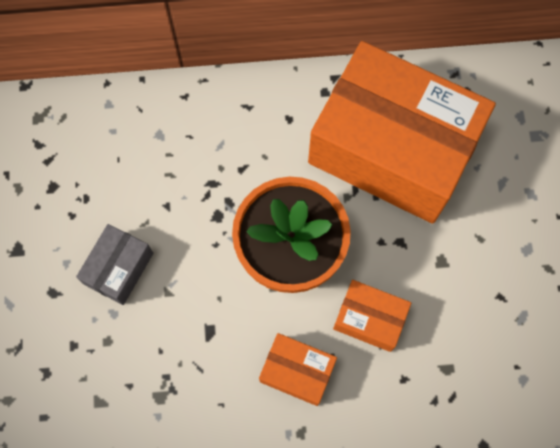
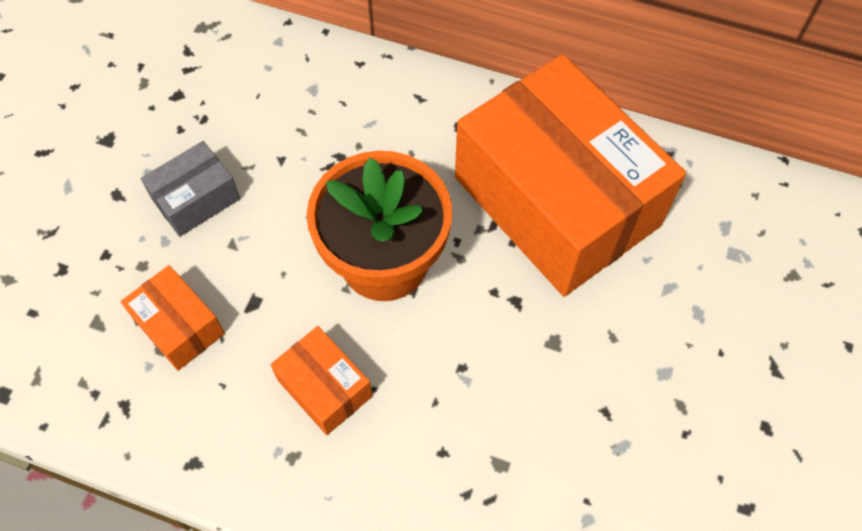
camera: 25 degrees right, 10 degrees down
(369, 319) = (437, 368): orange box -> orange box (179, 326)

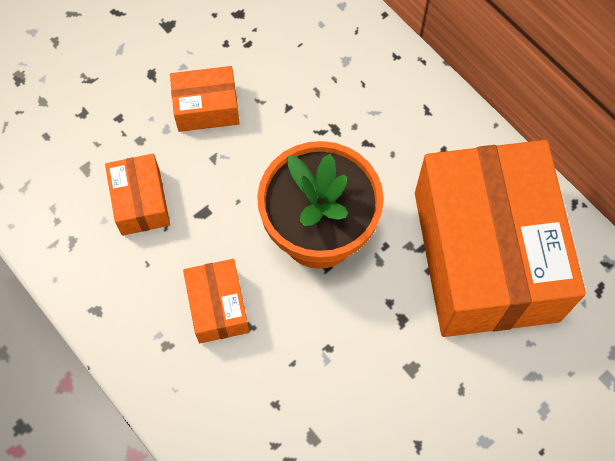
camera: 30 degrees right, 5 degrees up
(196, 199) = (206, 108): grey box -> orange box

